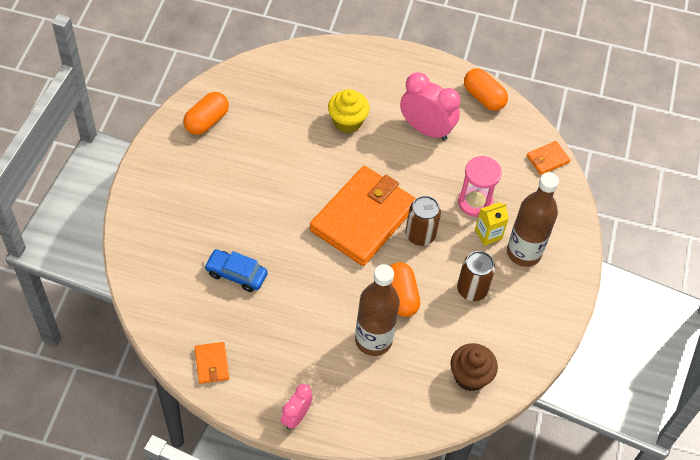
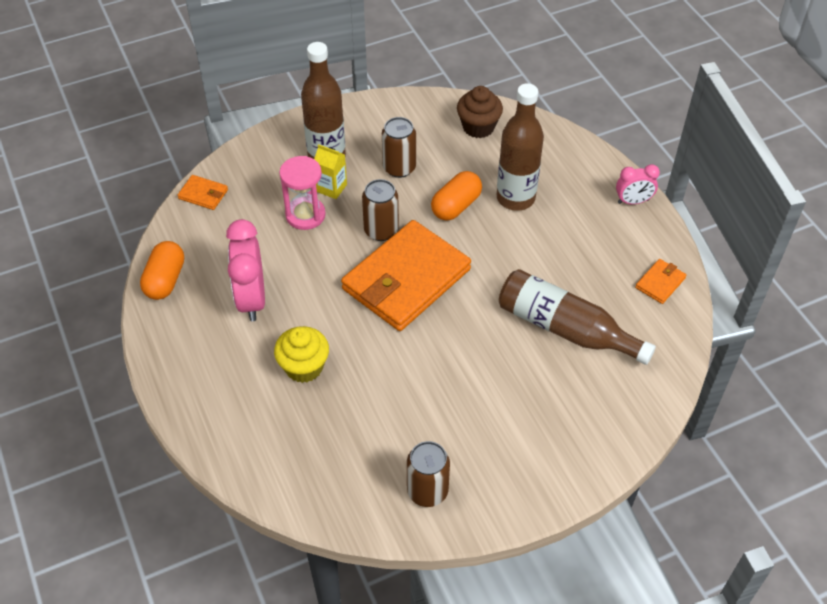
camera: 125 degrees left, 5 degrees down
(206, 121) = (427, 491): orange capsule -> brown can
(236, 274) = (565, 328): blue car -> brown bottle
(363, 218) = (406, 279): orange wallet -> orange wallet turned 45 degrees counterclockwise

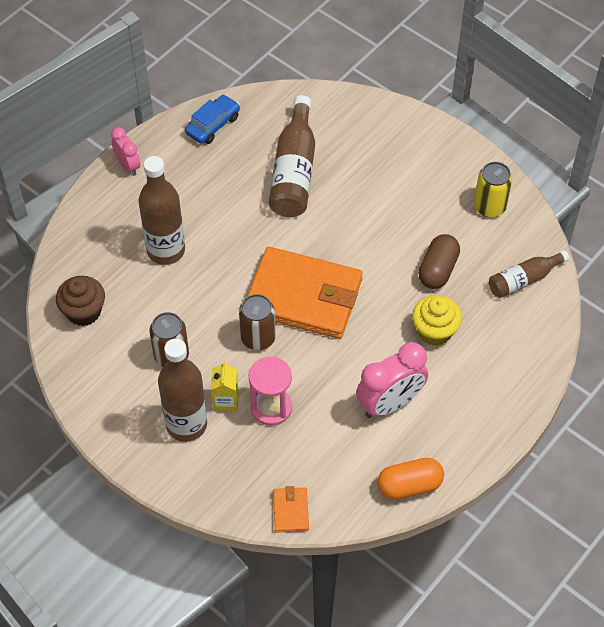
camera: 115 degrees left, 5 degrees up
(314, 477) = (524, 280): none -> brown bottle
(373, 402) = (438, 270): none -> brown capsule
(427, 491) = (489, 207): brown can -> yellow can
(456, 206) = (198, 292): orange capsule -> none
(660, 283) = (213, 125): orange wallet -> blue car

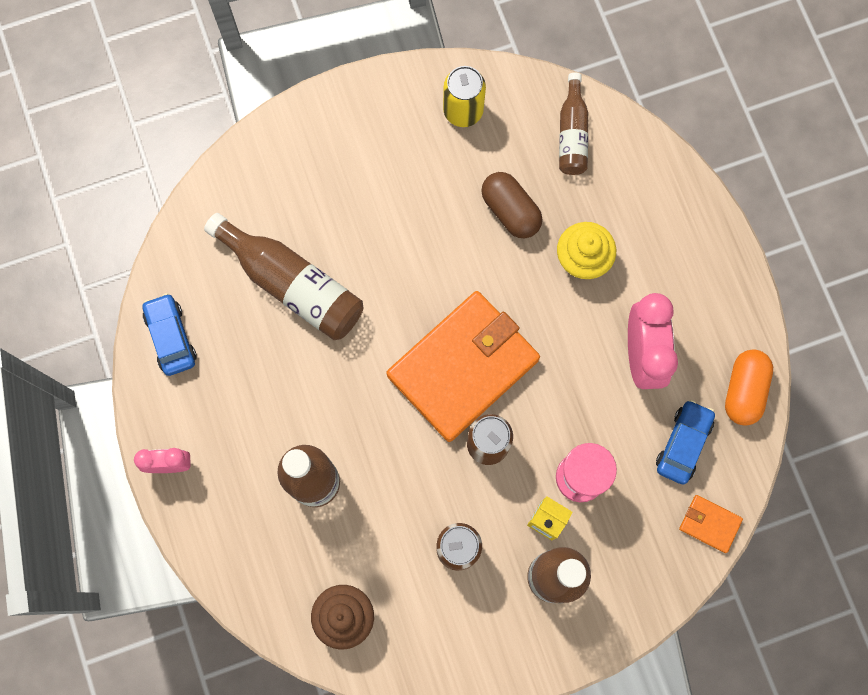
camera: 60 degrees left, 20 degrees up
(340, 463) = (683, 444): none -> blue car

